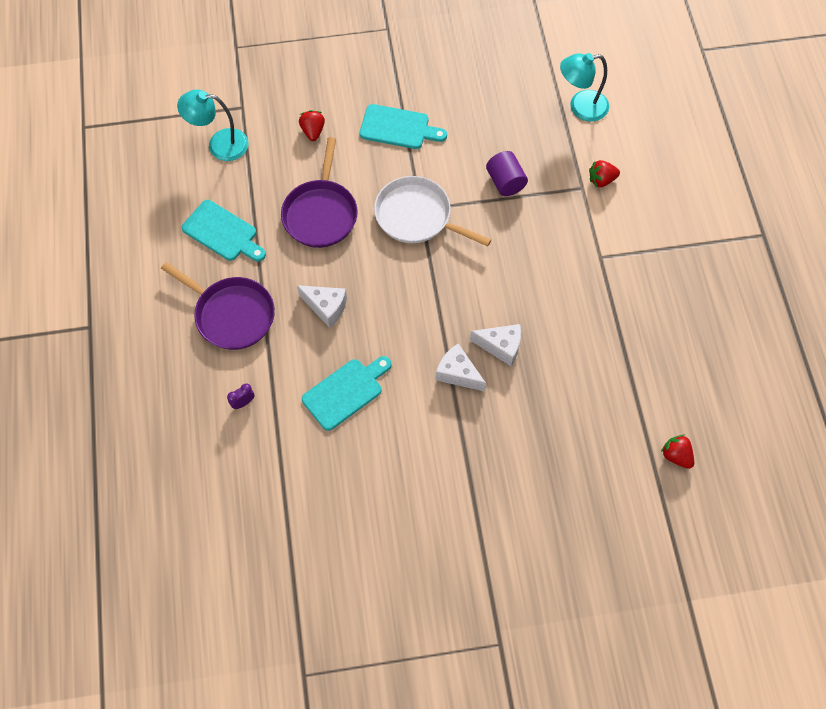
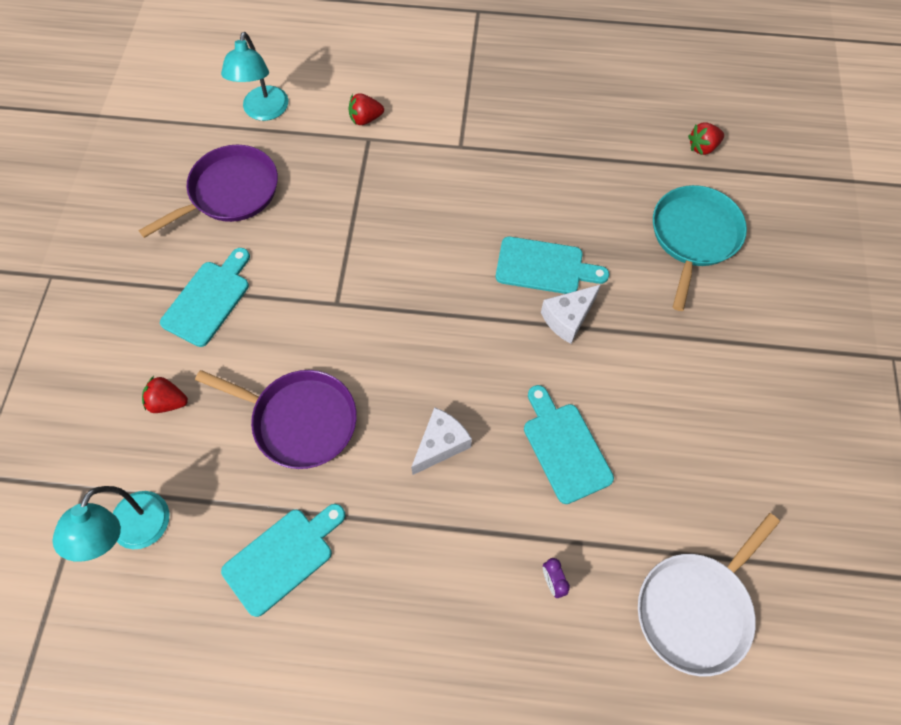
camera: 75 degrees left, 0 degrees up
(232, 314) = (416, 570): purple pan -> purple pan (230, 192)
(416, 216) = (345, 310): white pan -> white pan (696, 609)
(501, 346) = (544, 267): white cheese -> turquoise cutting board
(505, 182) = (333, 207): purple cylinder -> none
(572, 460) = (693, 236): none -> turquoise pan
(601, 180) = (365, 119): red strawberry -> red strawberry turned 75 degrees clockwise

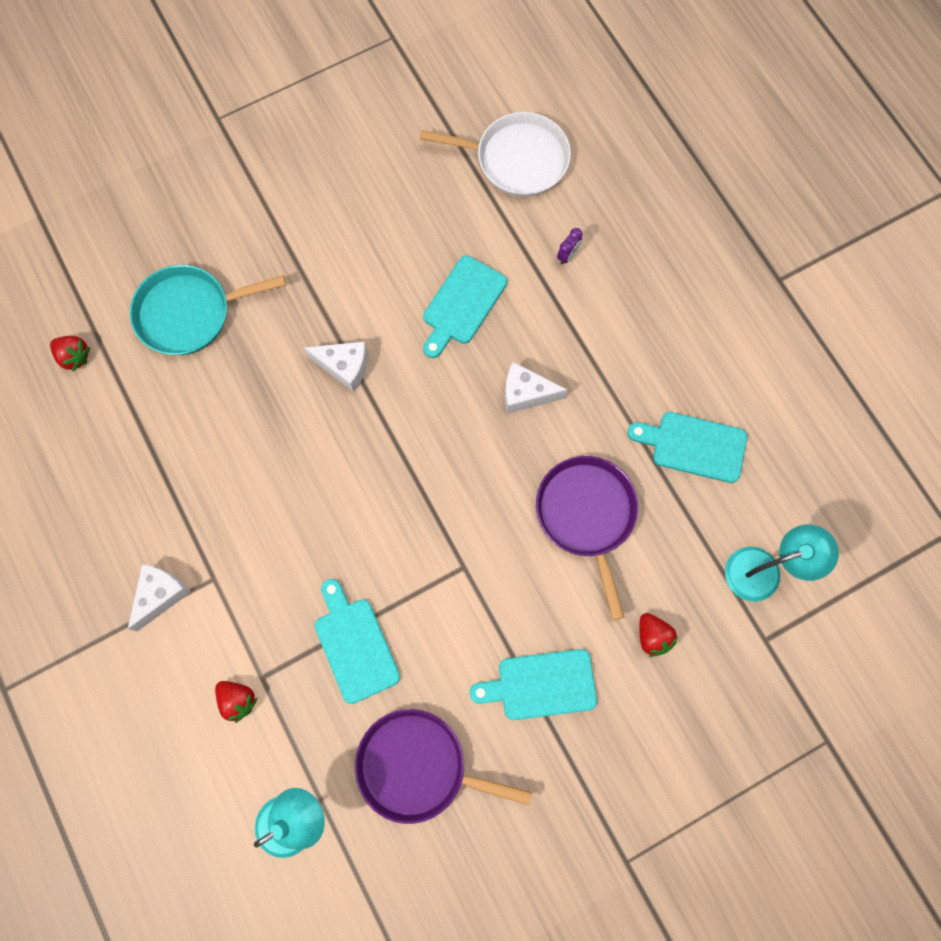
camera: 125 degrees left, 10 degrees up
(473, 113) = (161, 595): none -> white cheese
(544, 267) = (304, 416): turquoise cutting board -> turquoise cutting board (355, 645)

